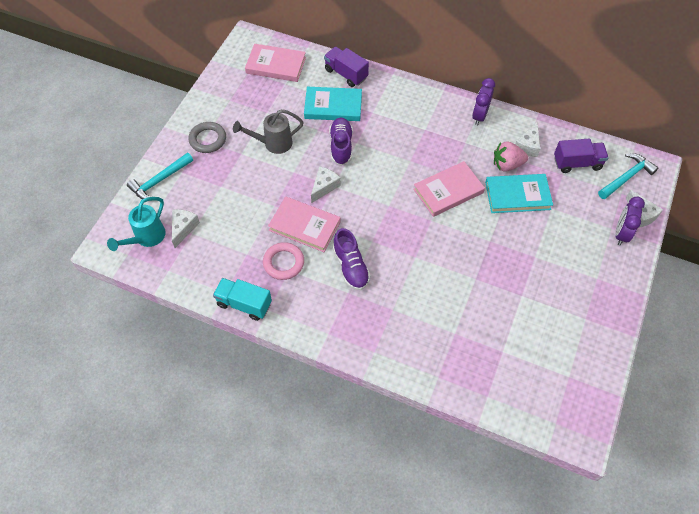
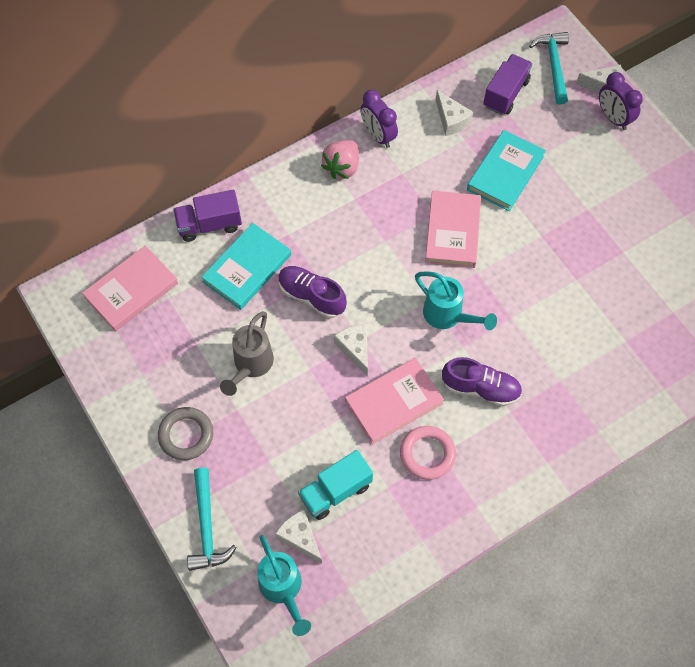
camera: 55 degrees left, 5 degrees up
(244, 304) = (453, 528): turquoise truck -> turquoise truck (335, 491)
(386, 222) = (448, 316): none -> turquoise watering can
(507, 165) = (460, 155): pink strawberry -> pink strawberry (342, 167)

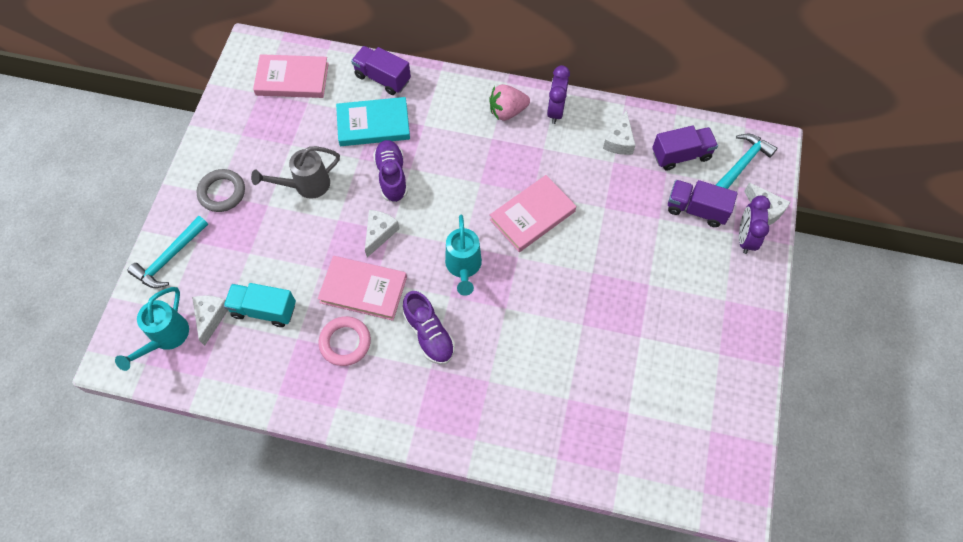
camera: 45 degrees right, 0 degrees up
(505, 173) = (616, 208): turquoise book -> none
(559, 125) = (696, 209): none -> purple truck

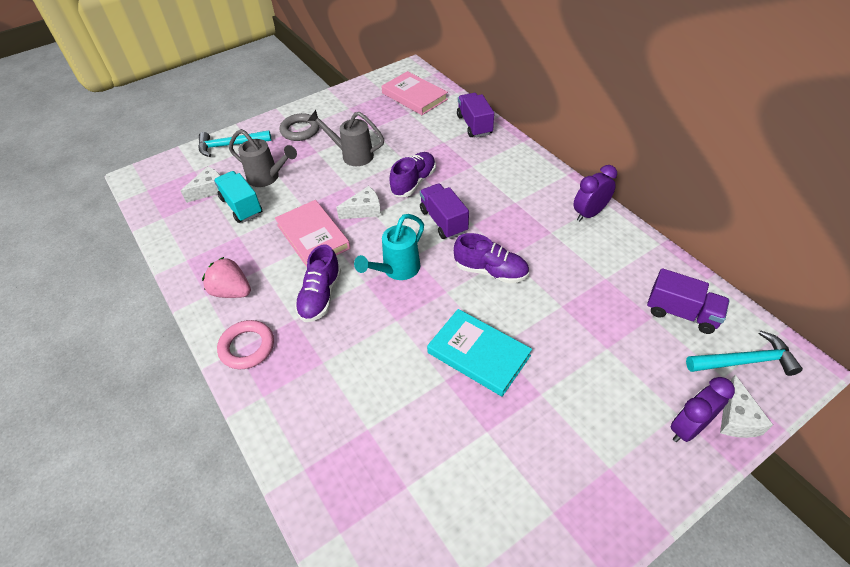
camera: 45 degrees right, 15 degrees down
(166, 338) = (173, 184): turquoise watering can -> none
(253, 265) = (268, 178): none -> grey watering can
(345, 342) = (262, 260): pink ring -> pink ring (247, 347)
(373, 124) = (437, 146): turquoise book -> turquoise book (478, 354)
(507, 111) = (547, 192): pink strawberry -> pink strawberry (231, 291)
(532, 215) = (491, 271): pink book -> purple shoe
(619, 141) = (627, 267): white cheese -> none
(696, 209) = (654, 366): purple truck -> purple truck (443, 221)

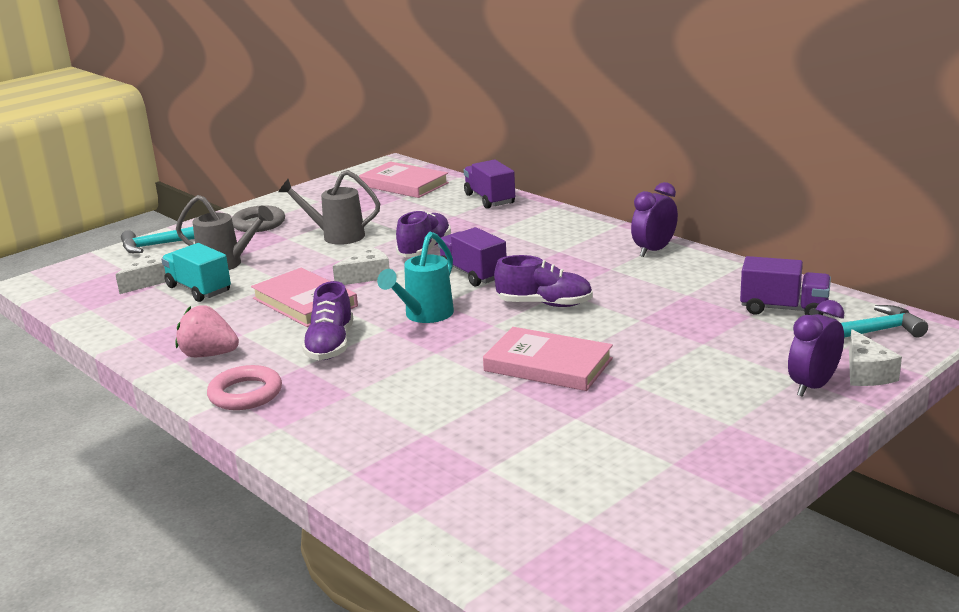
camera: 10 degrees left, 25 degrees down
(478, 354) = (548, 365): turquoise book -> pink book

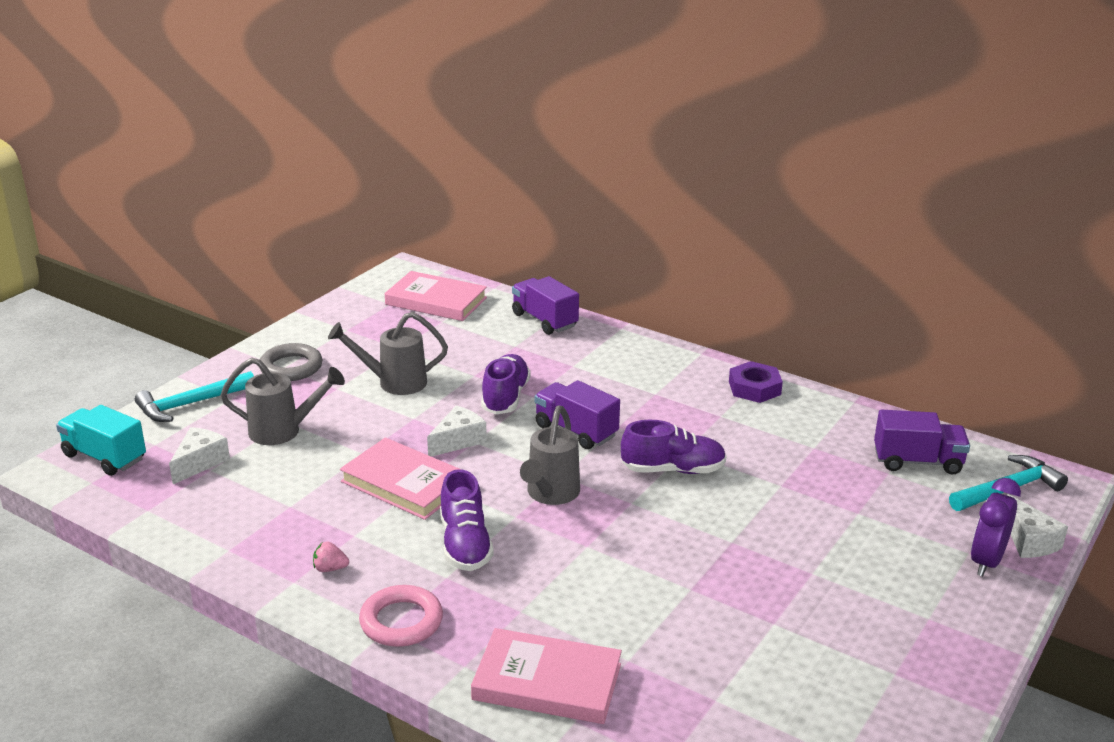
camera: 15 degrees left, 5 degrees up
(198, 289) = (268, 471): turquoise truck -> turquoise truck (104, 457)
(209, 355) = (330, 568): pink strawberry -> pink strawberry, size x0.51
(424, 316) = (550, 495): turquoise watering can -> grey watering can
(548, 365) = (714, 554): pink book -> pink book (547, 682)
(654, 250) = (754, 388): purple clock -> purple nut

